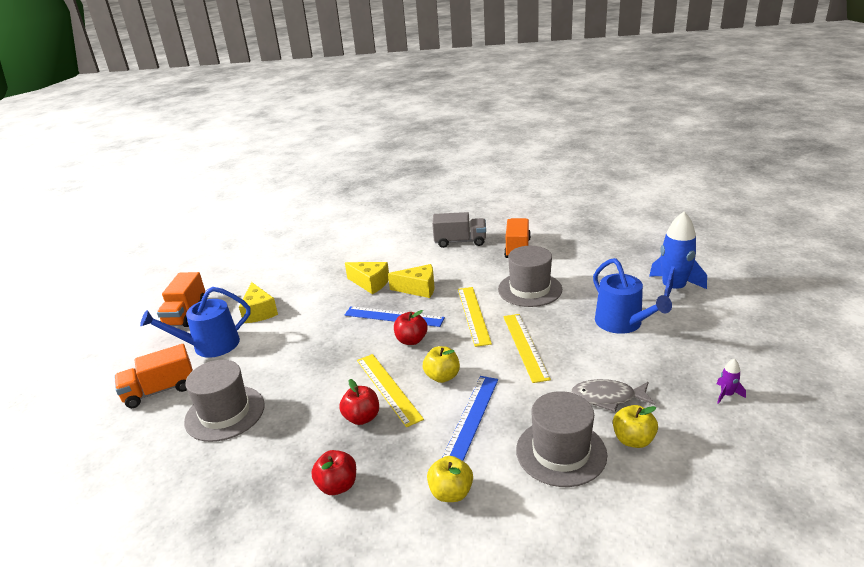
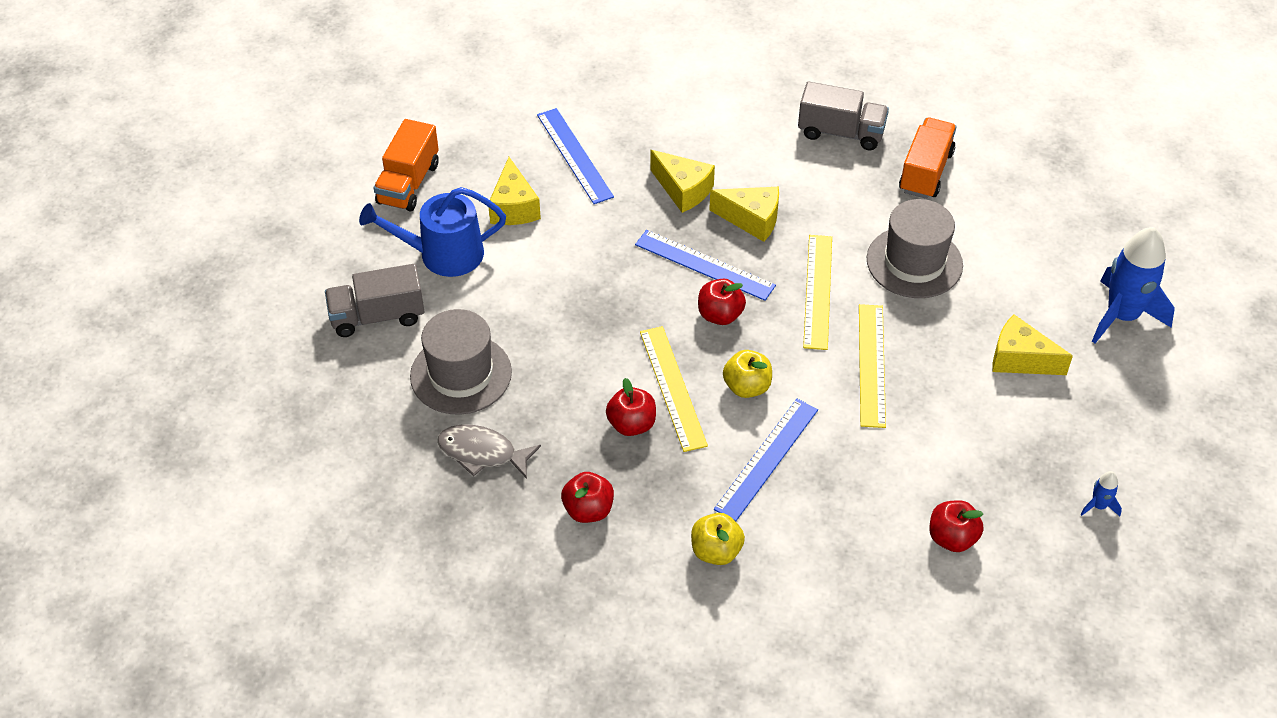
camera: 10 degrees right, 20 degrees up
(160, 390) = (377, 316): orange truck -> grey truck
(297, 280) = (574, 155): none -> blue ruler
(561, 452) = (859, 532): grey hat -> none
(607, 398) = (947, 472): grey fish -> grey fish (482, 453)
(622, 323) = (1020, 359): blue watering can -> yellow cheese
(633, 440) = (952, 538): yellow apple -> red apple
(726, 395) = (1099, 506): purple rocket -> blue rocket

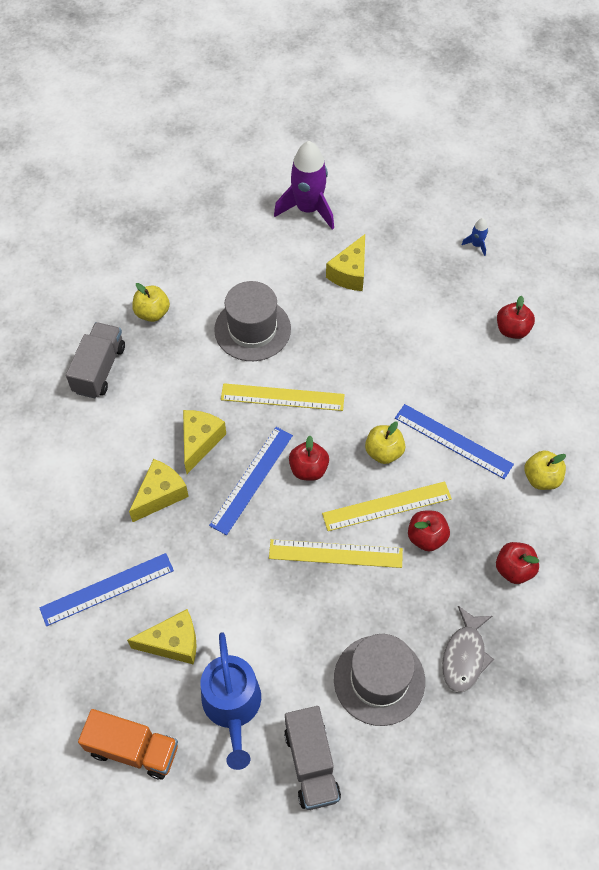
camera: 90 degrees left, 10 degrees up
(871, 365) = (358, 366): yellow ruler -> yellow ruler (335, 553)
(925, 172) = (152, 313): orange truck -> yellow apple
(1122, 316) = (308, 209): blue rocket -> purple rocket

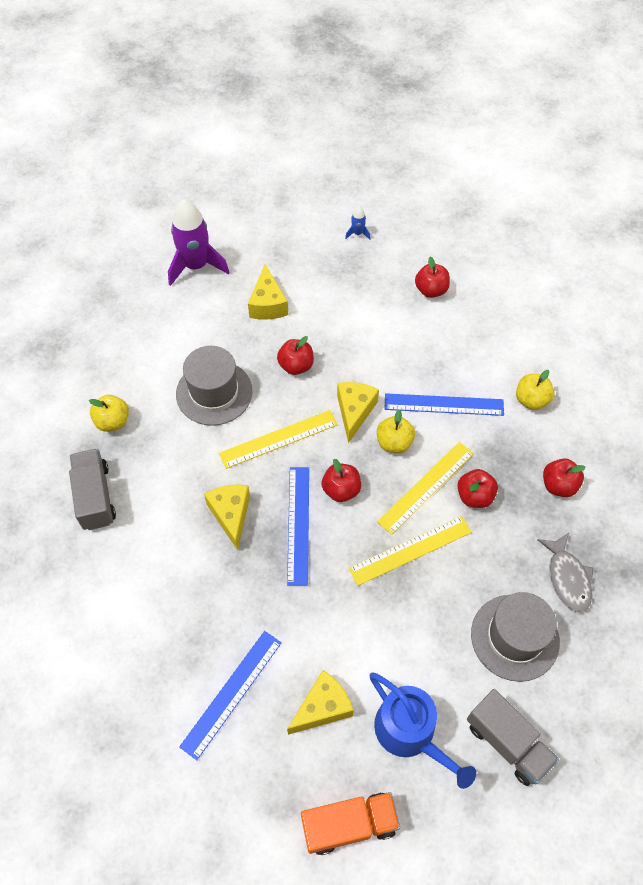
camera: 30 degrees left, 0 degrees up
(160, 495) = (225, 581): yellow cheese -> yellow cheese (354, 412)
(339, 340) = (296, 365): none -> red apple

